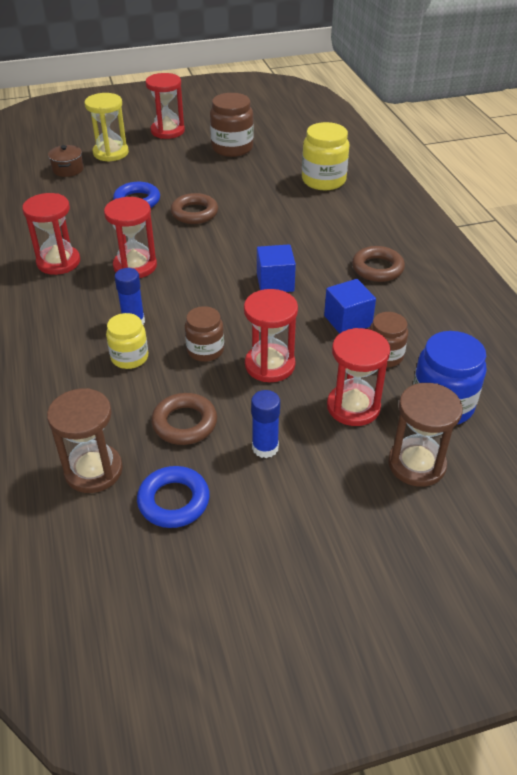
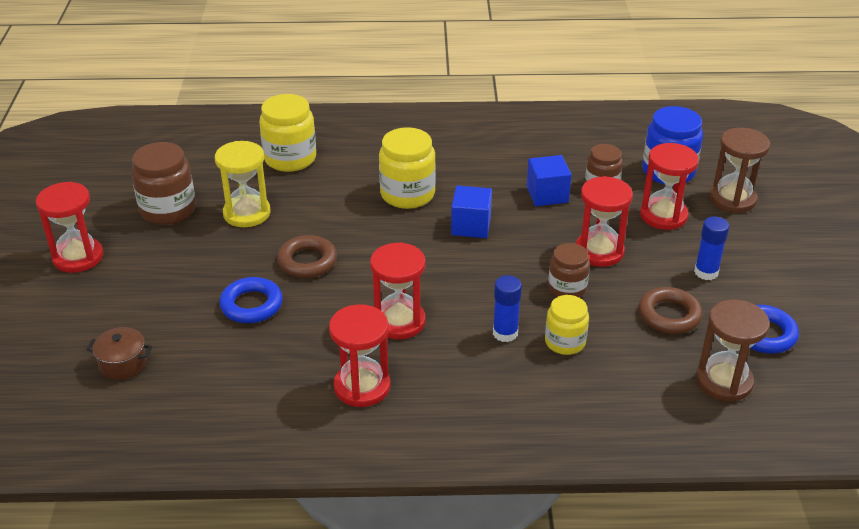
camera: 75 degrees left, 5 degrees down
(111, 153) = (103, 317): yellow hourglass -> yellow hourglass (247, 213)
(305, 243) = (407, 194): none -> yellow jar
(377, 268) = (471, 160): brown ring -> none

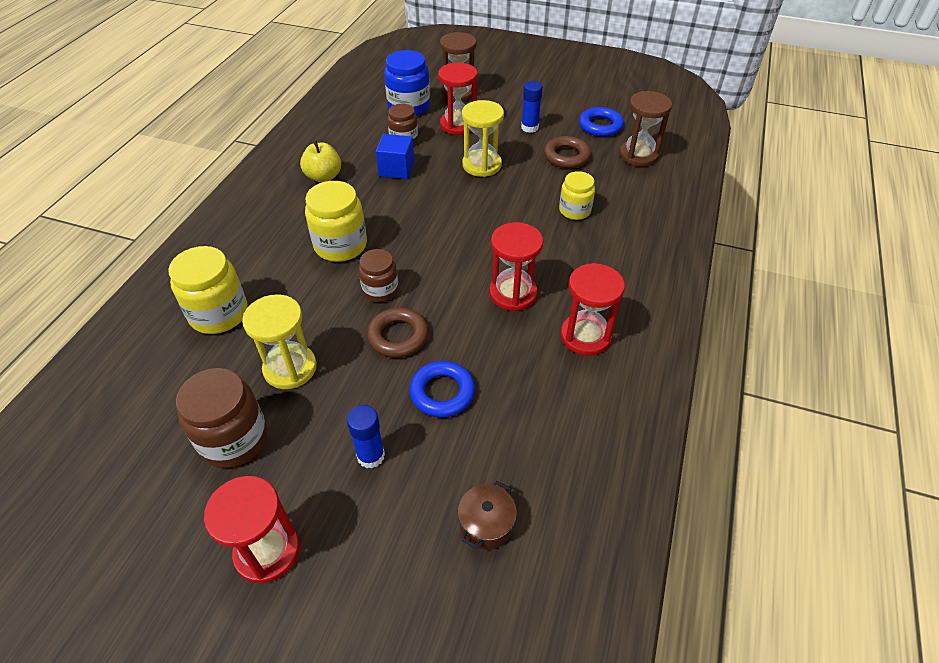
camera: 70 degrees left, 10 degrees up
(471, 226) = (410, 220): blue cube -> none
(501, 154) = (323, 177): none -> yellow apple
(505, 333) = (553, 237): blue glue stick -> blue glue stick (371, 456)
(567, 288) = (516, 192): brown jar -> brown jar (380, 290)
(599, 251) = (481, 165): red hourglass -> yellow hourglass

